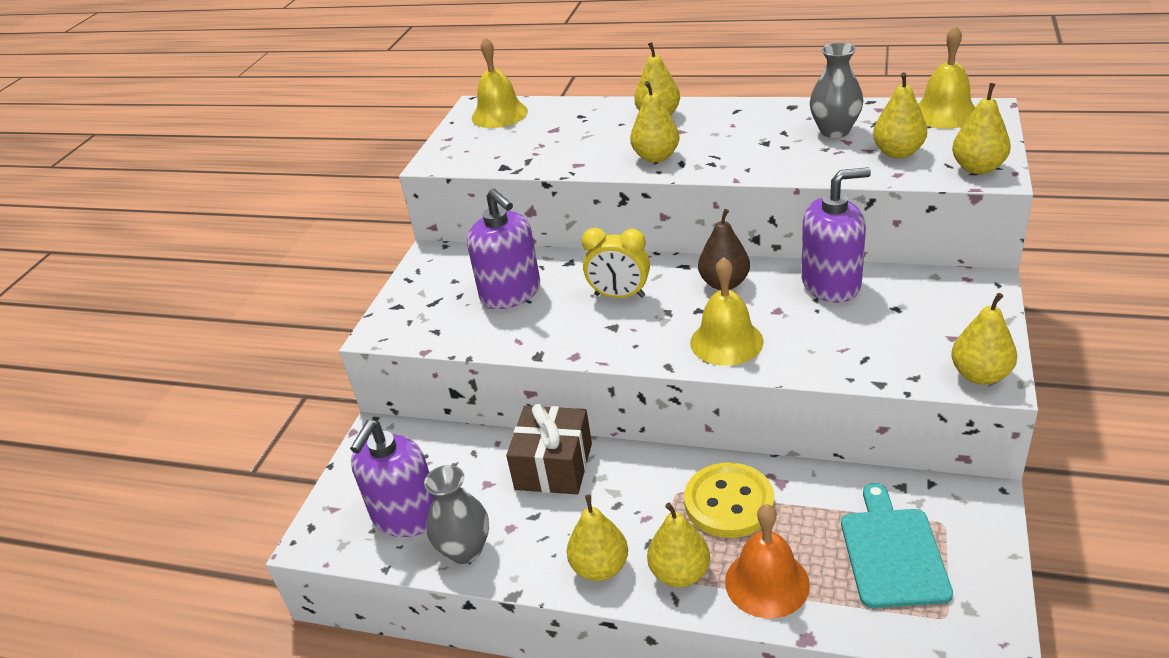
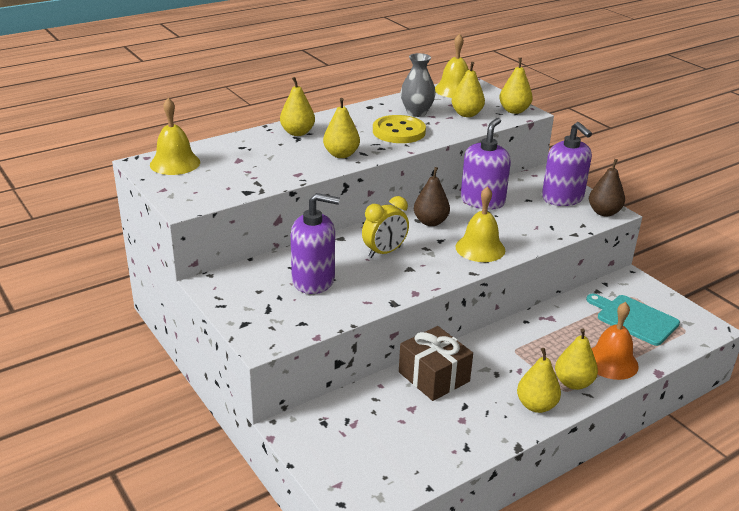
camera: 55 degrees left, 5 degrees down
(406, 516) = (393, 455): purple soap dispenser -> purple soap dispenser (562, 198)
(465, 550) = (457, 446): grey vase -> none
(729, 502) = (544, 340): yellow button -> yellow button (399, 131)
(980, 375) = (604, 212): yellow pear -> brown pear

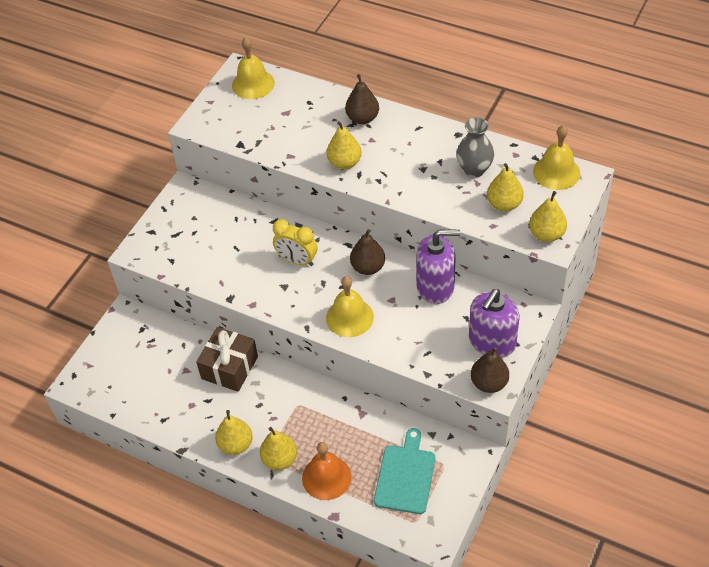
camera: 65 degrees right, 20 degrees up
(297, 133) = (362, 118): yellow pear -> brown pear
(313, 280) = (228, 239): purple soap dispenser -> none
(399, 131) = (421, 176): yellow button -> none

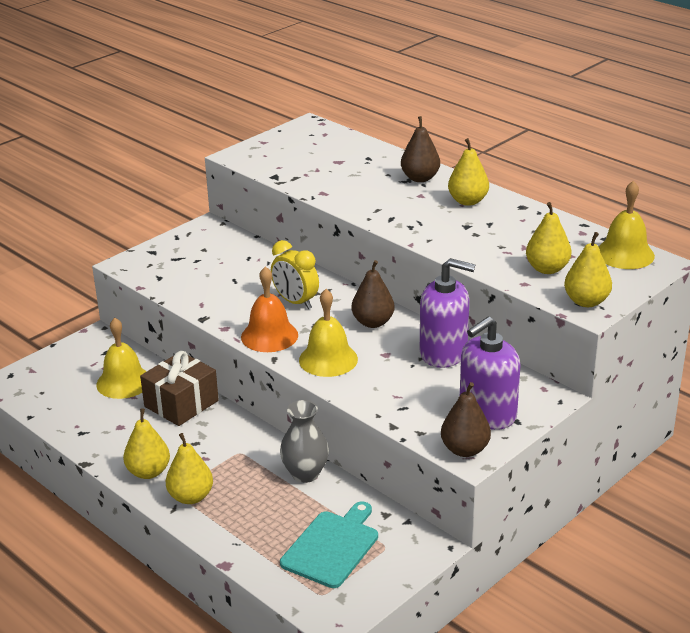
camera: 15 degrees right, 20 degrees down
(253, 84) = (316, 136): yellow bell -> yellow bell (123, 382)
(326, 477) = (236, 526): orange bell -> orange bell (269, 336)
(344, 163) = (380, 207): yellow pear -> yellow pear (468, 201)
(474, 170) = (526, 236): grey vase -> grey vase (305, 474)

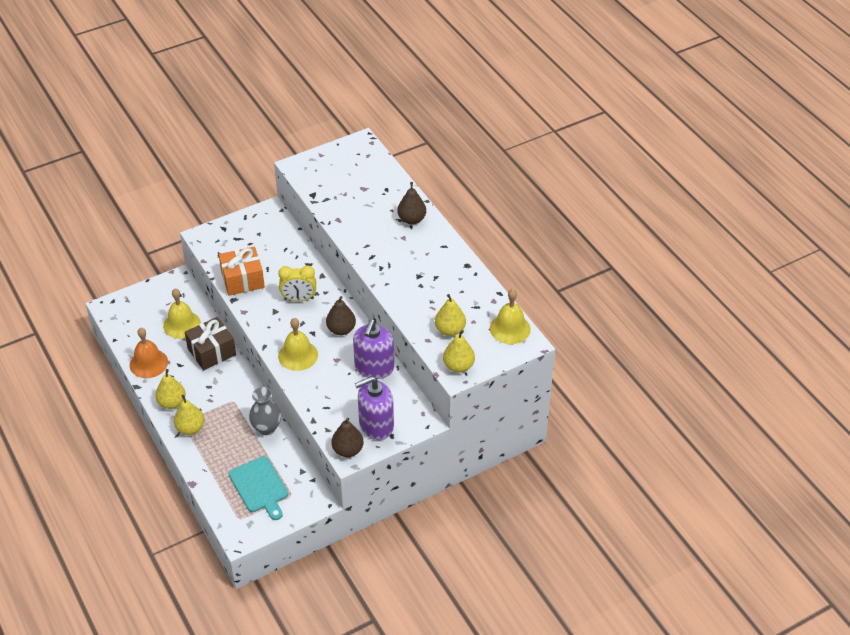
camera: 15 degrees right, 15 degrees up
(206, 296) = (242, 280): none -> orange gift
(269, 336) = (269, 325): orange bell -> orange bell (148, 363)
(295, 302) = (299, 299): yellow clock -> yellow clock turned 60 degrees counterclockwise
(332, 546) = (259, 487): turquoise cutting board -> turquoise cutting board turned 105 degrees clockwise
(443, 353) = (374, 367): purple soap dispenser -> purple soap dispenser turned 75 degrees clockwise
(468, 201) = (432, 251): yellow pear -> none

